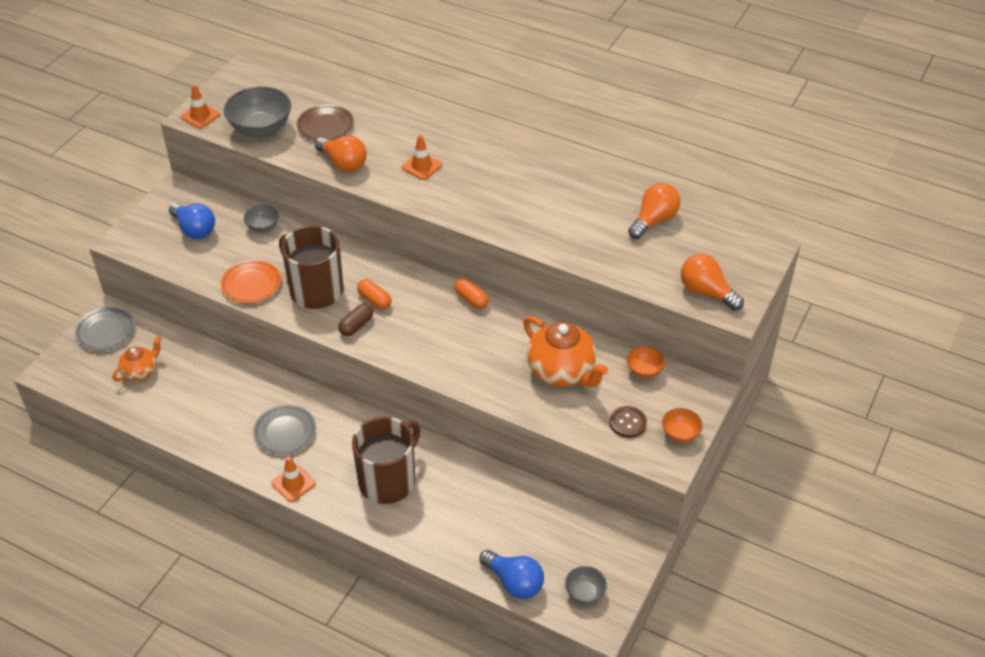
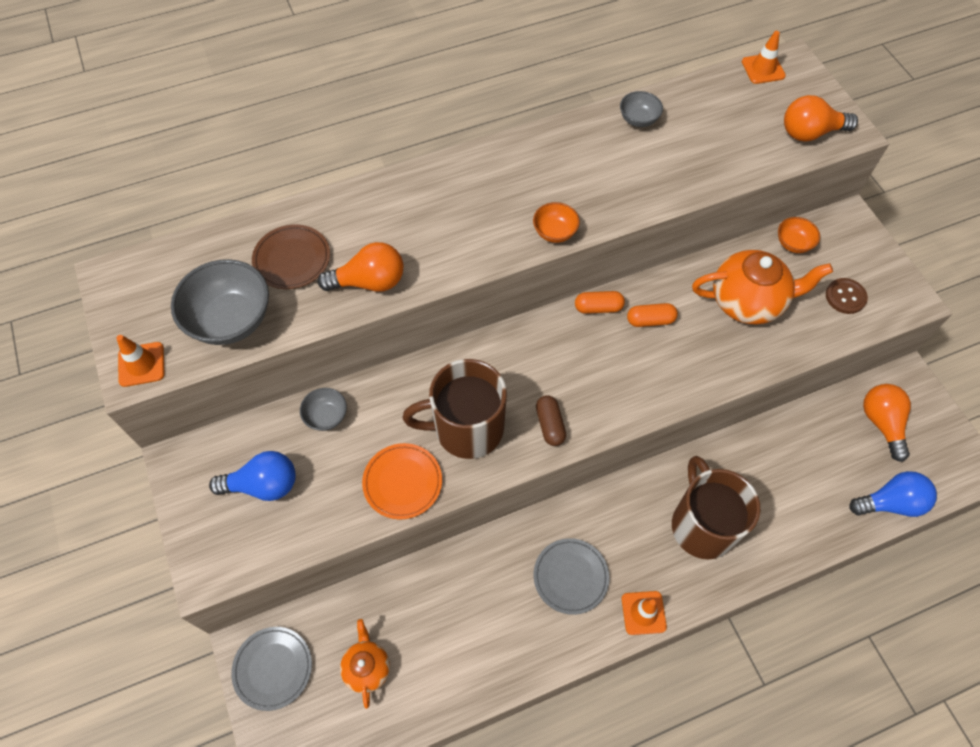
camera: 50 degrees left, 15 degrees up
(374, 300) = (528, 386): orange capsule -> orange capsule (650, 320)
(421, 166) = (443, 220): orange traffic cone -> orange traffic cone (763, 69)
(584, 593) = (935, 457): grey bowl -> grey bowl (638, 120)
(654, 220) = (688, 105): orange light bulb -> orange light bulb (881, 423)
(680, 434) = (884, 270): orange bowl -> orange bowl (554, 232)

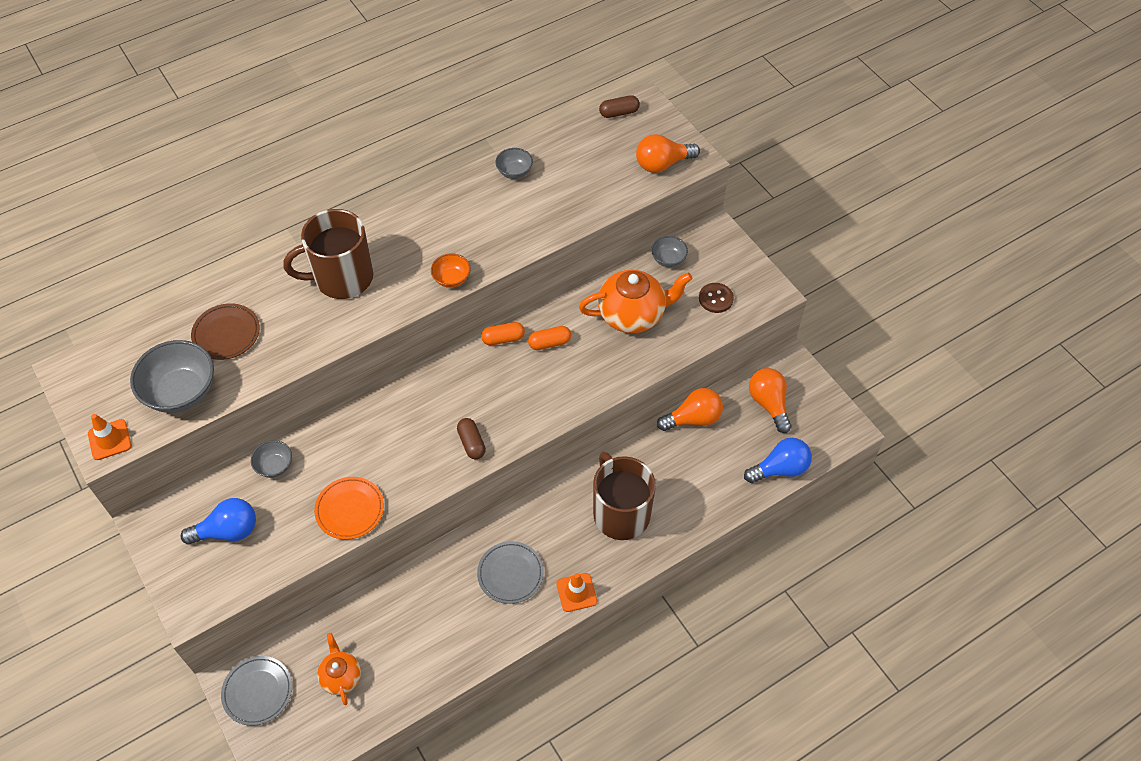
camera: 10 degrees left, 5 degrees down
(369, 282) = (297, 343): orange light bulb -> orange light bulb (693, 418)
(467, 428) = (400, 457): brown mug -> brown mug (342, 278)
(763, 69) = (619, 113): orange traffic cone -> brown capsule
(793, 244) = (668, 259): orange bowl -> grey bowl

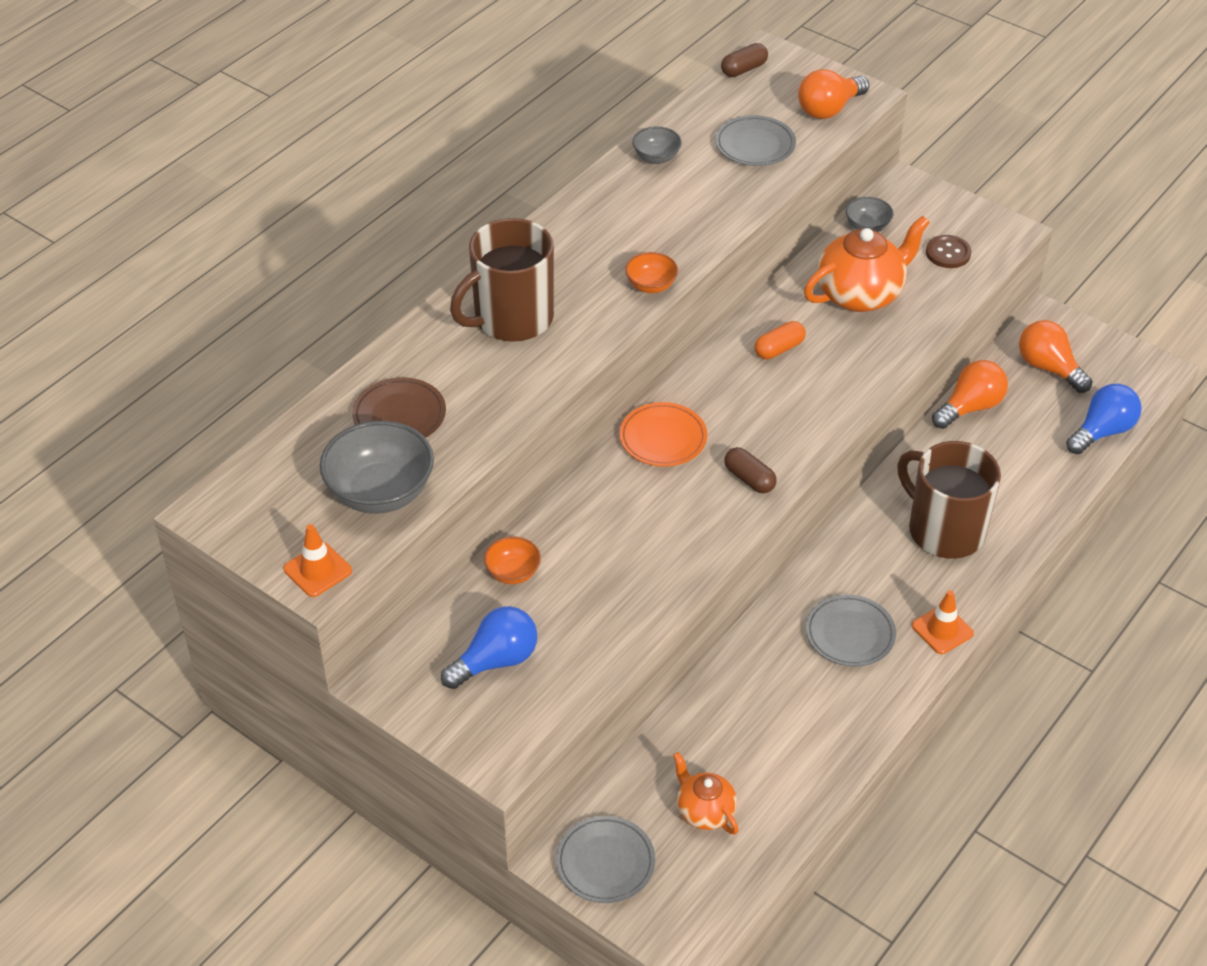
camera: 20 degrees left, 10 degrees down
(274, 466) = (513, 573): grey bowl -> orange bowl
(350, 509) = (640, 592): orange plate -> orange plate (663, 438)
(503, 339) = (719, 359): orange capsule -> none
(591, 180) = (755, 145): none -> grey plate

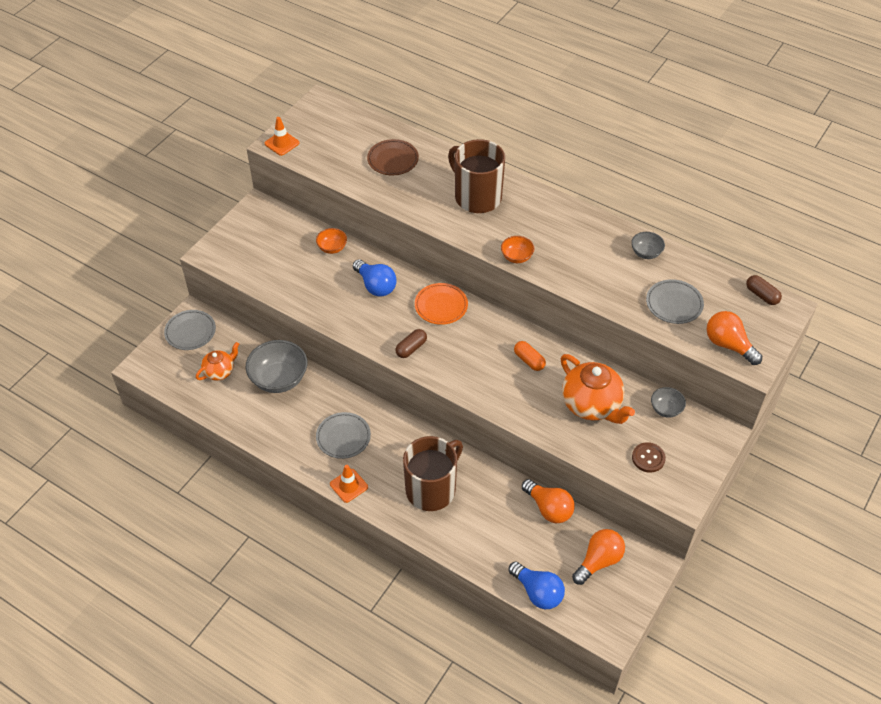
camera: 85 degrees right, 5 degrees up
(380, 493) = (335, 159): grey bowl -> grey bowl (279, 379)
(496, 661) = (272, 246): blue light bulb -> blue light bulb (375, 286)

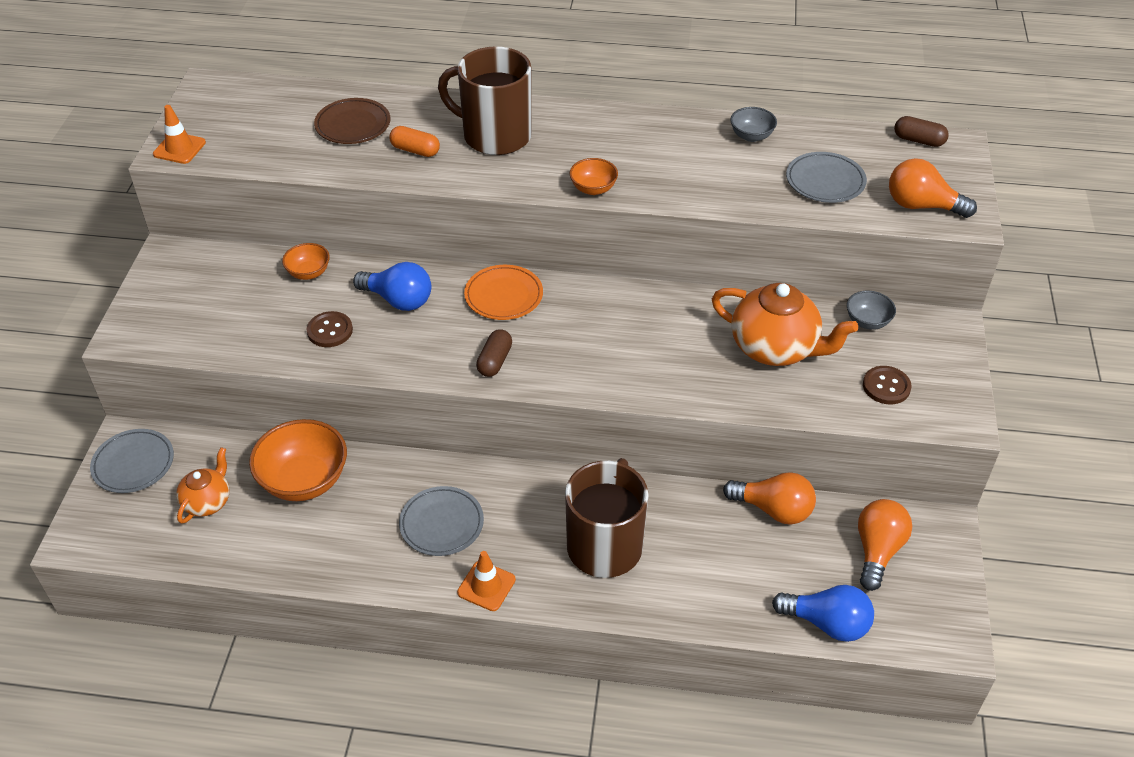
camera: 25 degrees left, 5 degrees down
(279, 379) = (304, 480): grey bowl -> orange bowl
(325, 292) = (330, 331): none -> brown button
(529, 360) = (661, 323): orange capsule -> orange capsule (415, 150)

